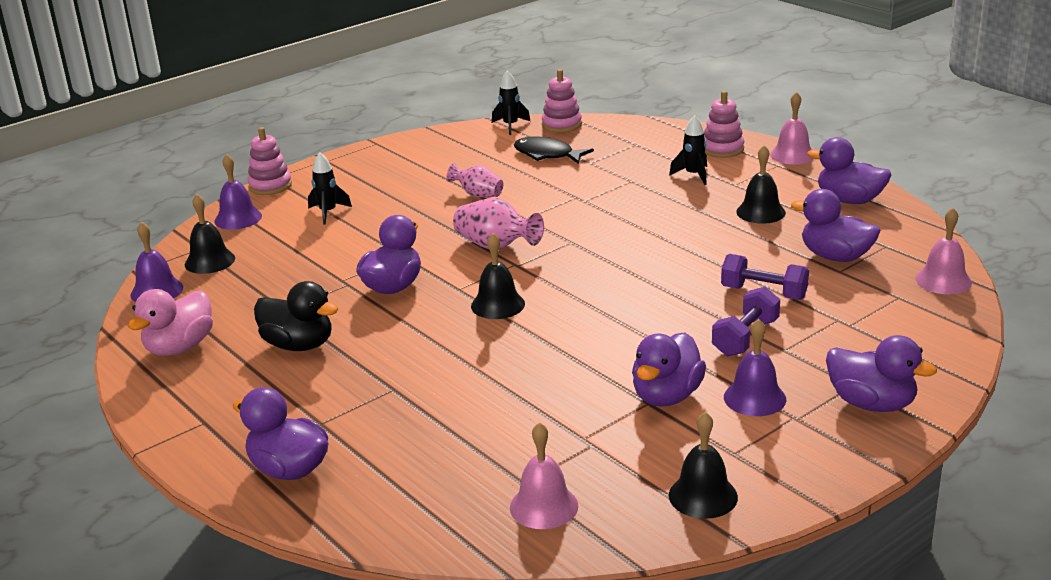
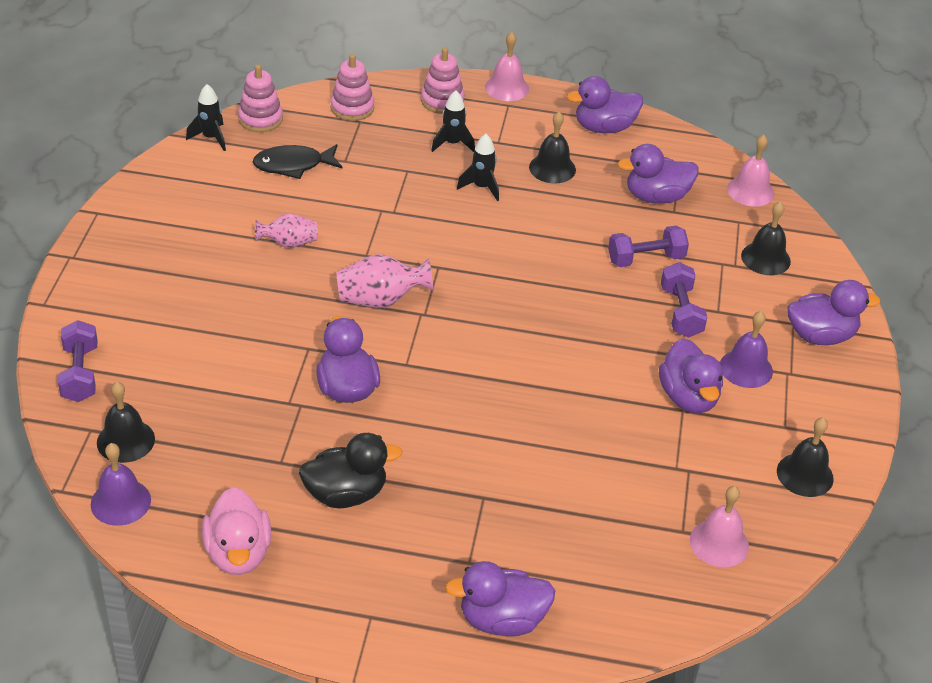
camera: 45 degrees left, 15 degrees up
(238, 218) = (80, 374): purple bell -> purple dumbbell
(270, 186) = (56, 316): pink stacking toy -> pink stacking toy (352, 108)
(328, 213) = (167, 326): black rocket -> black rocket (481, 187)
(498, 305) = (461, 366): black bell -> black bell (765, 258)

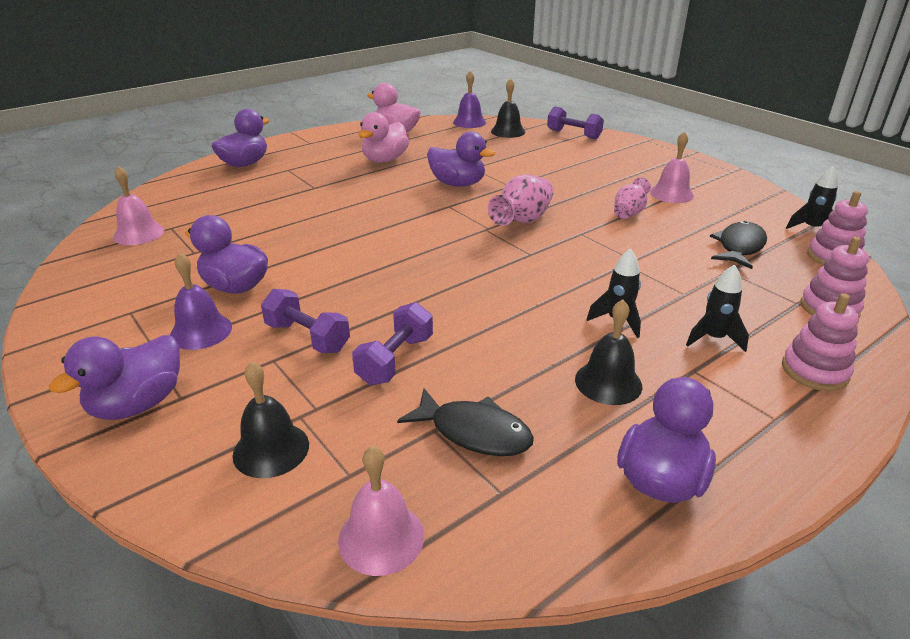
camera: 135 degrees right, 10 degrees down
(346, 494) = (385, 160): black duck -> pink duck
(507, 88) = (825, 440): pink bell -> pink bell (671, 194)
(656, 197) = (474, 432): purple duck -> black fish
(805, 474) = (90, 293): black bell -> none

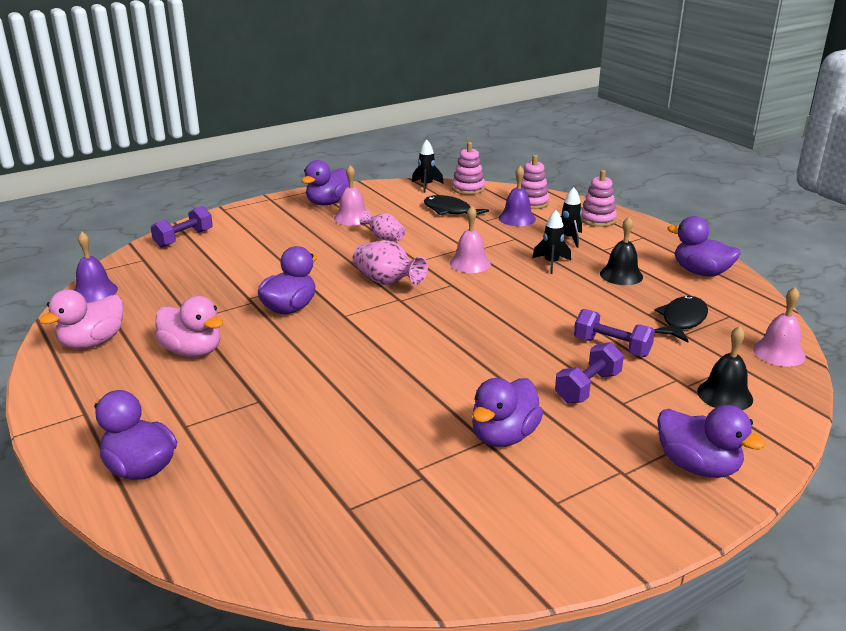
camera: 85 degrees left, 5 degrees down
(139, 233) = (361, 536): pink bell -> pink bell (470, 263)
(201, 331) = (586, 447): purple bell -> purple bell (517, 218)
(508, 131) = (147, 271): black bell -> none
(701, 179) = (327, 203): none -> purple duck

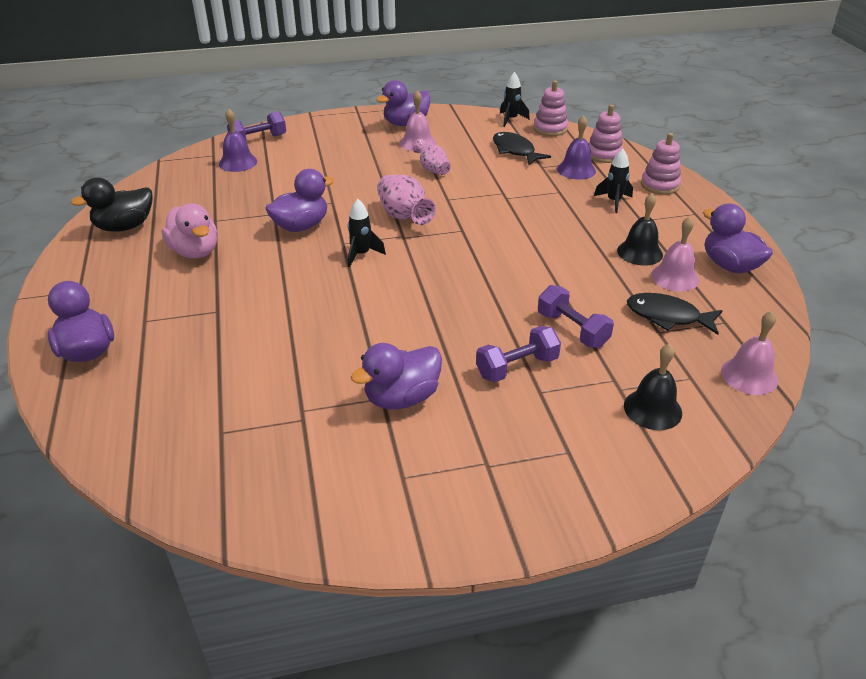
camera: 20 degrees right, 10 degrees up
(92, 342) = (124, 227): pink duck -> black duck
(94, 291) = (156, 179): purple bell -> purple bell (238, 162)
(470, 263) = (495, 211): pink bell -> pink bell (675, 277)
(551, 263) = (576, 226): black rocket -> black rocket (361, 254)
(682, 321) = (667, 316): black fish -> black fish turned 120 degrees counterclockwise
(697, 466) = (566, 478): purple duck -> none

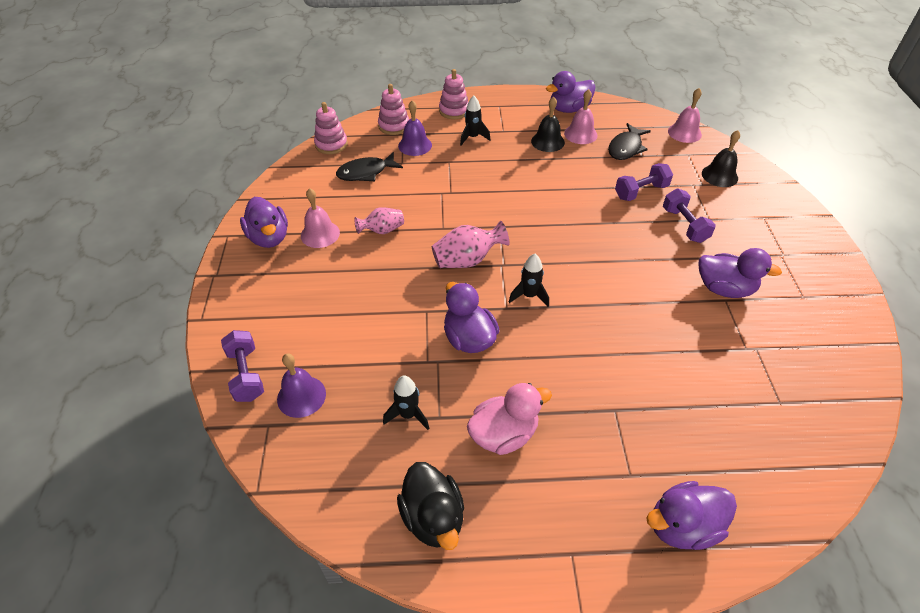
camera: 80 degrees left, 10 degrees up
(401, 398) = (724, 288): purple duck -> purple duck turned 45 degrees counterclockwise
(511, 119) = (299, 164): black rocket -> black rocket (408, 415)

